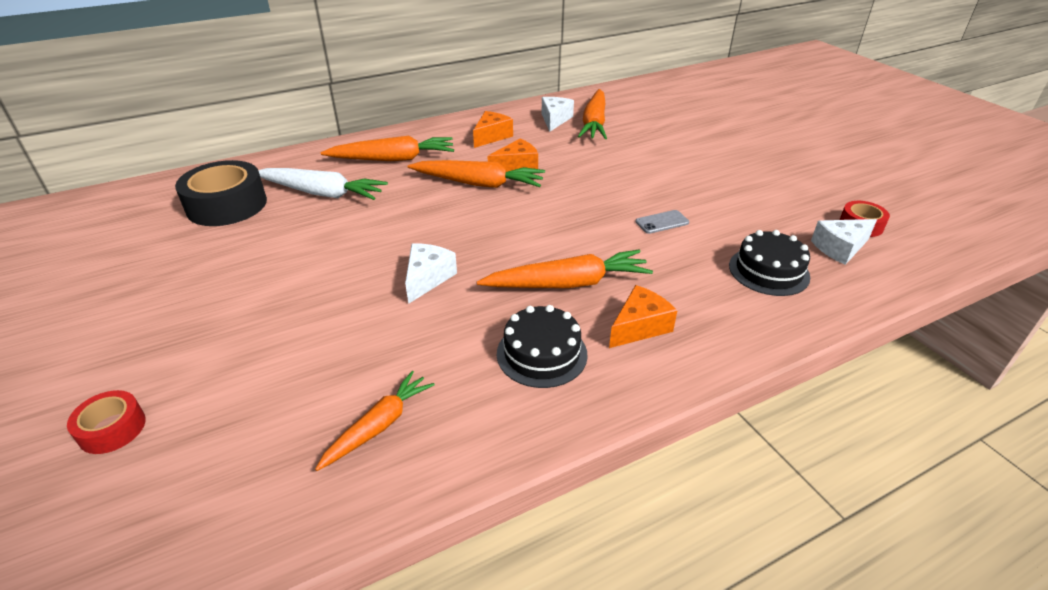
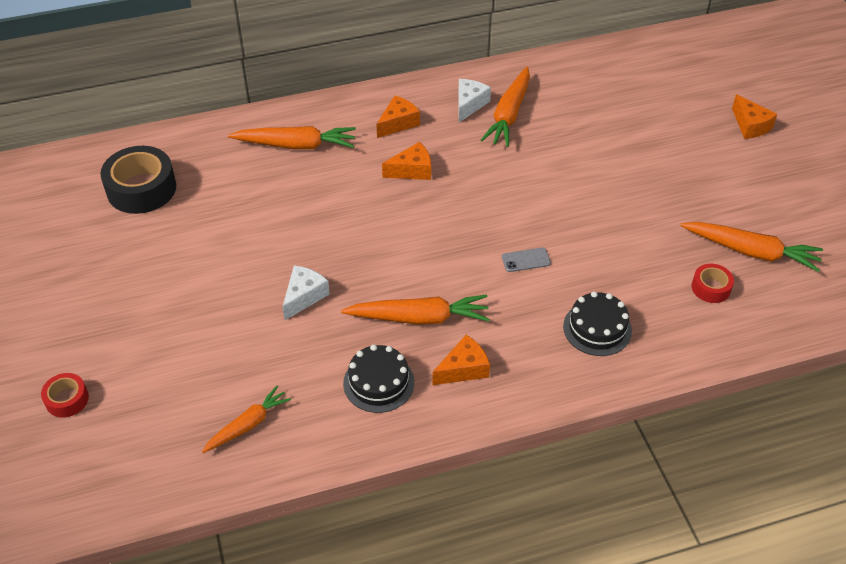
camera: 10 degrees right, 10 degrees up
(322, 193) = (225, 184): white carrot -> none
(479, 183) = (371, 189): orange carrot -> orange carrot (751, 252)
(811, 113) = (750, 126): none -> orange cheese
(840, 248) = (675, 312): white cheese -> none

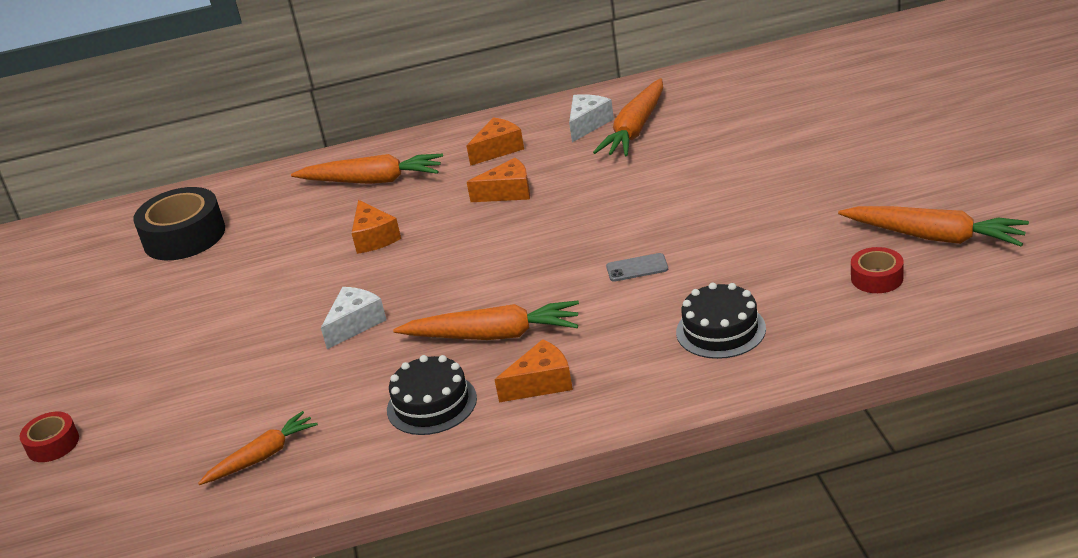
camera: 10 degrees right, 15 degrees down
(750, 126) = (944, 112): orange cheese -> orange cheese (374, 238)

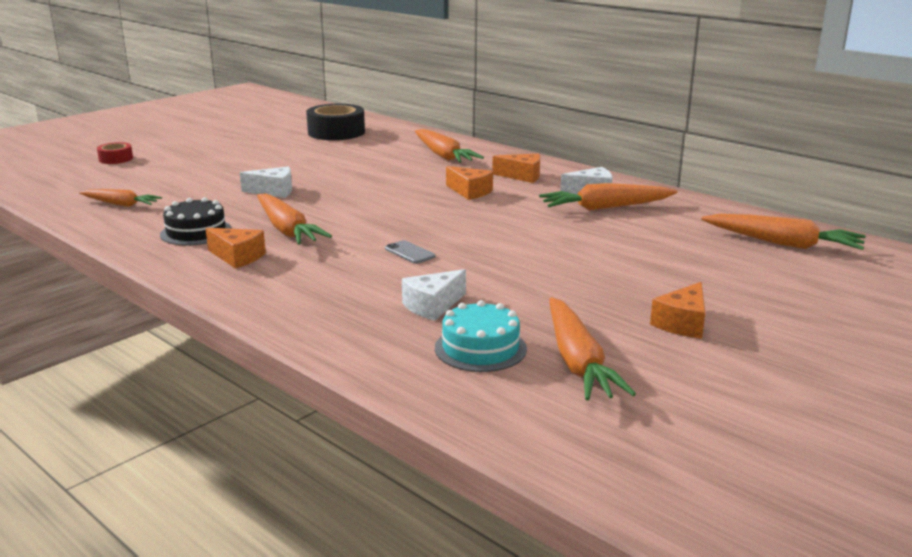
camera: 50 degrees right, 10 degrees down
(374, 238) = (376, 172): orange cheese -> orange cheese (682, 323)
(720, 330) = (347, 301): black cake -> none
(773, 283) = (433, 306): none -> white cheese
(799, 73) = (783, 243): none -> orange carrot
(877, 278) = (480, 348): red tape -> turquoise cake

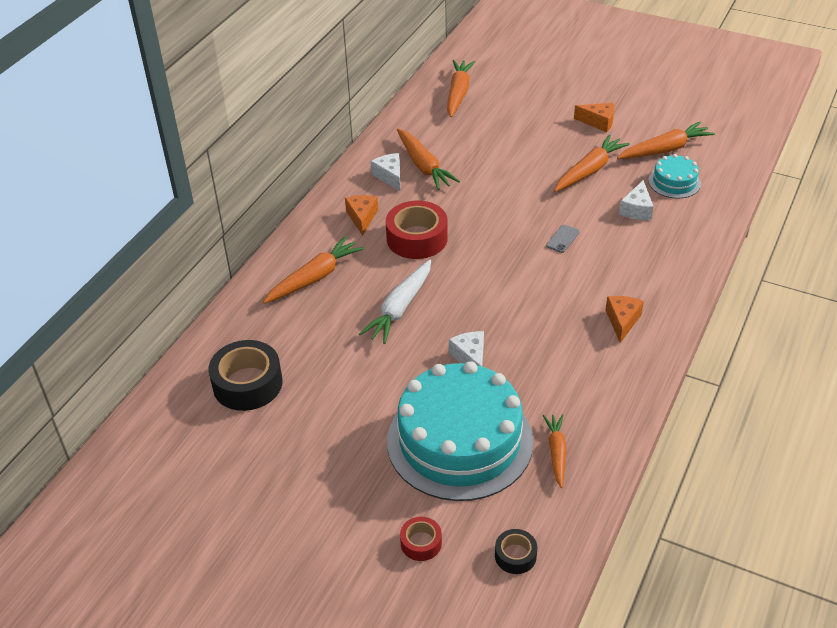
camera: 105 degrees left, 20 degrees up
(55, 180) = (515, 556): none -> black tape
(187, 178) = (459, 441): none -> turquoise cake
(196, 232) = (590, 366): black cake -> none
(287, 230) = (556, 315): orange carrot -> orange carrot (589, 170)
(370, 176) = (400, 308): none -> white carrot
(433, 306) = (637, 209): white cheese -> white cheese turned 75 degrees clockwise
(470, 192) = (417, 238): orange cheese -> red tape

